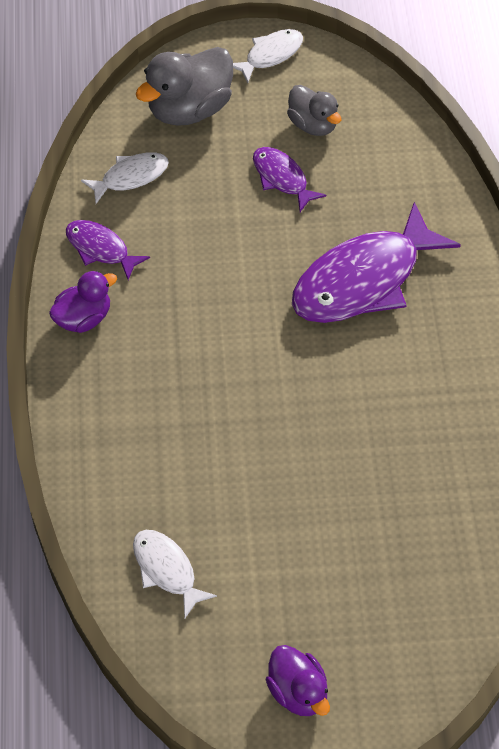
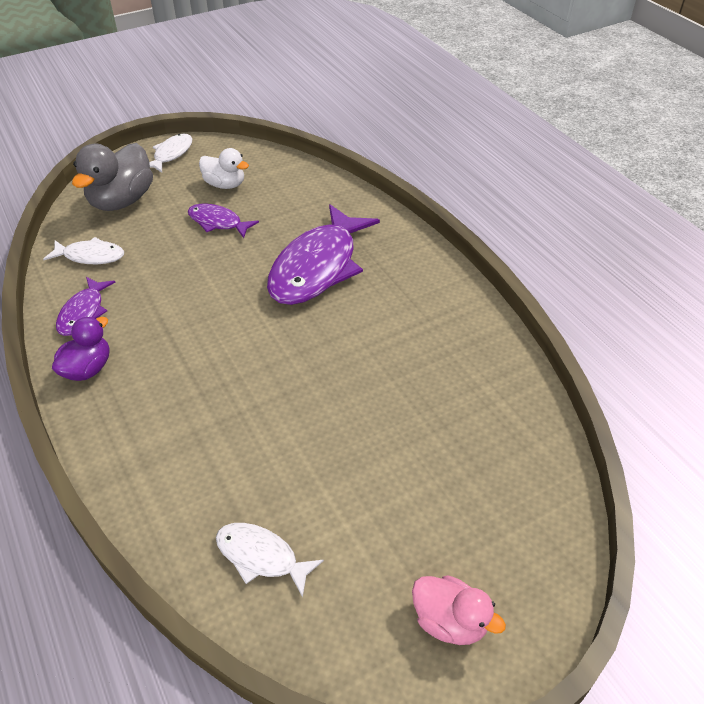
camera: 25 degrees left, 10 degrees down
(100, 249) = (83, 313): purple fish -> purple fish turned 90 degrees counterclockwise
(131, 177) = (90, 256): white fish -> white fish turned 60 degrees clockwise
(298, 692) = (449, 621): purple duck -> pink duck
(313, 125) = (225, 185): grey duck -> white duck

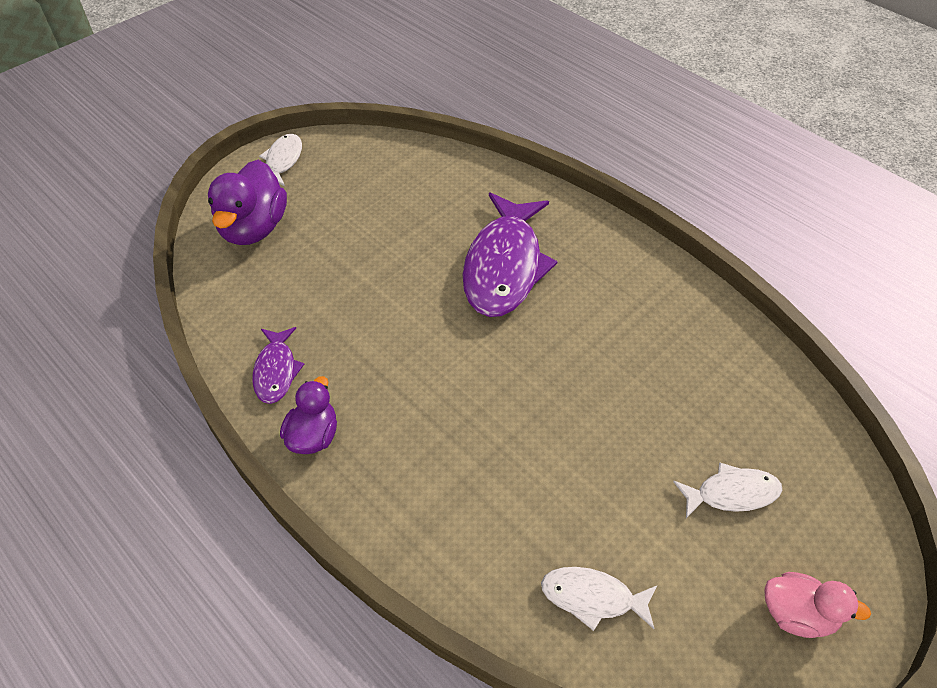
camera: 15 degrees left, 5 degrees up
(90, 256) = (251, 302): white fish -> white fish (732, 493)
(122, 201) = (254, 228): grey duck -> purple duck
(218, 222) = (374, 234): purple fish -> none
(225, 185) = (361, 188): white duck -> none

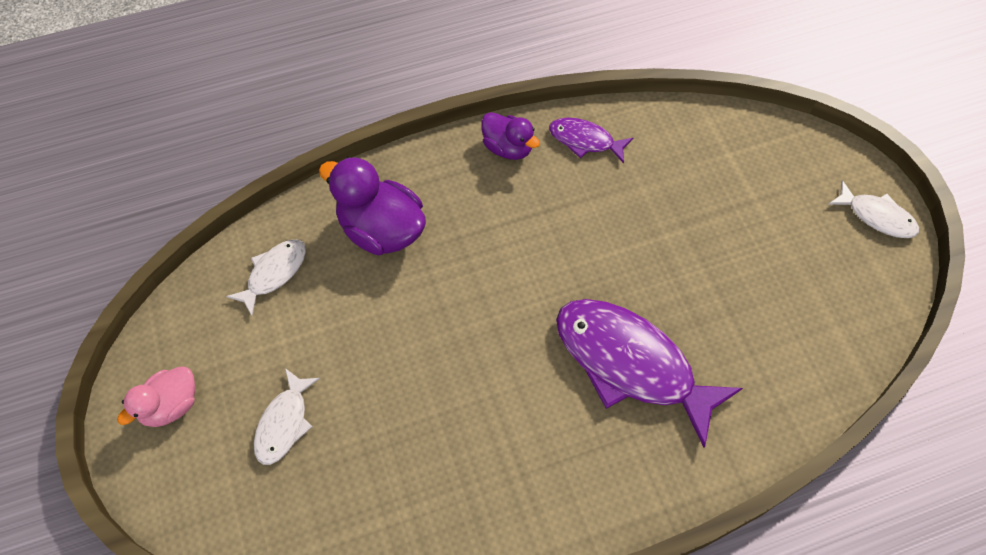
camera: 115 degrees right, 10 degrees up
(254, 228) = (773, 166): purple duck -> purple duck (381, 230)

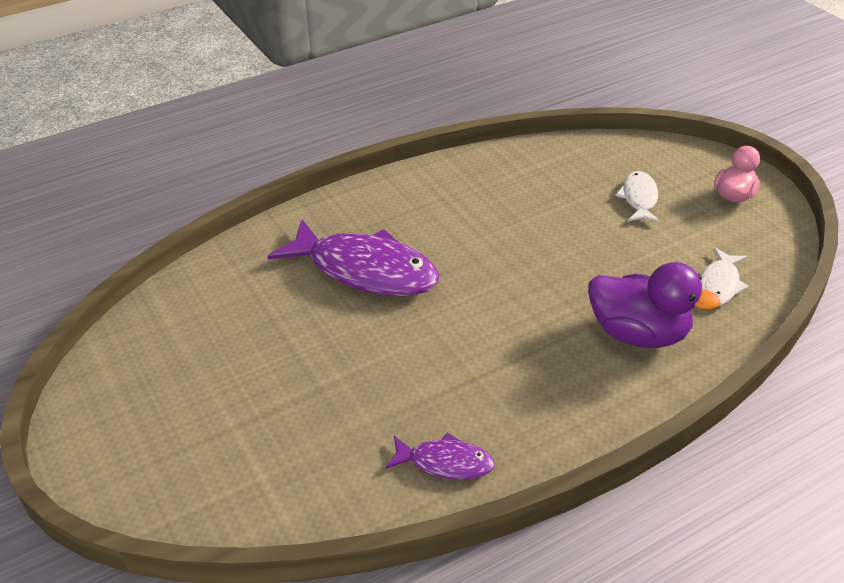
camera: 170 degrees right, 20 degrees down
(508, 148) = (537, 438): purple duck -> none
(877, 216) = (93, 431): white fish -> none

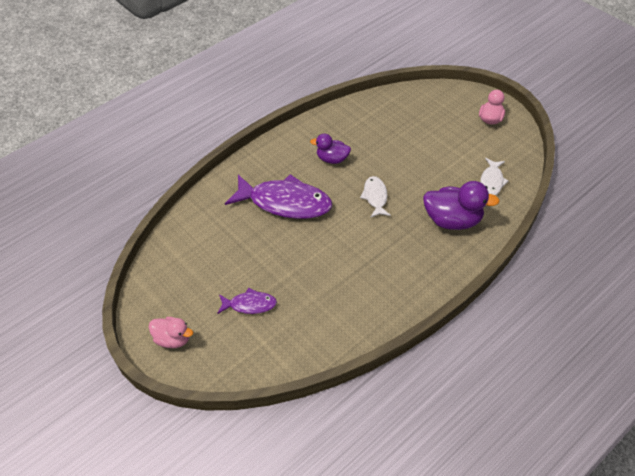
camera: 10 degrees left, 10 degrees up
(115, 446) = (173, 339): none -> pink duck
(445, 463) = (363, 317): purple fish -> purple fish (250, 304)
(459, 219) = (332, 159): none -> purple duck
(639, 198) = (436, 129): white fish -> white fish (375, 197)

